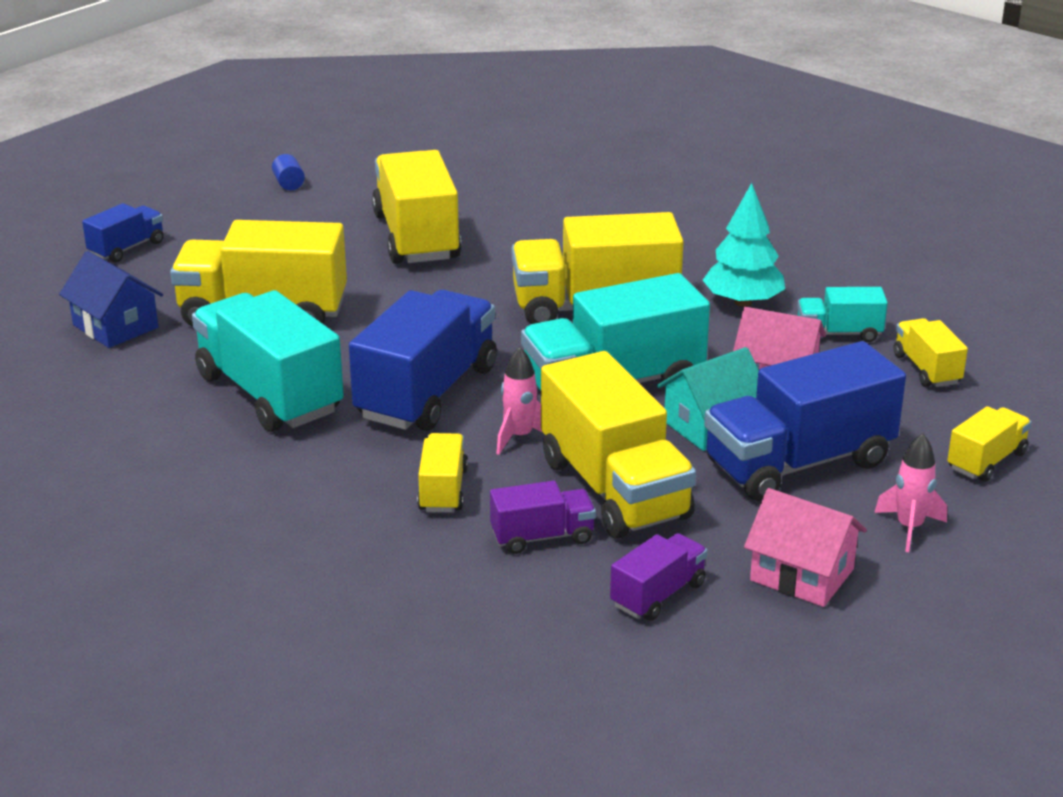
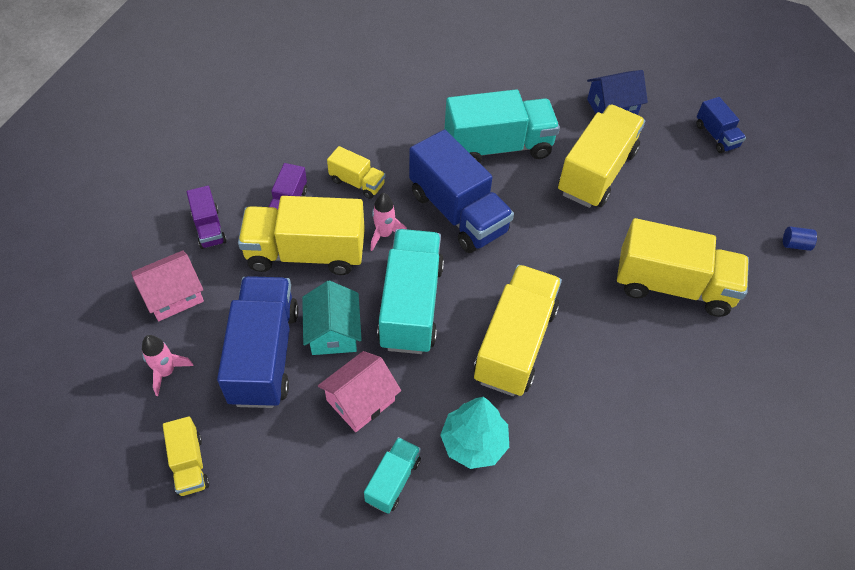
camera: 115 degrees right, 25 degrees up
(926, 369) = (311, 508): yellow truck -> none

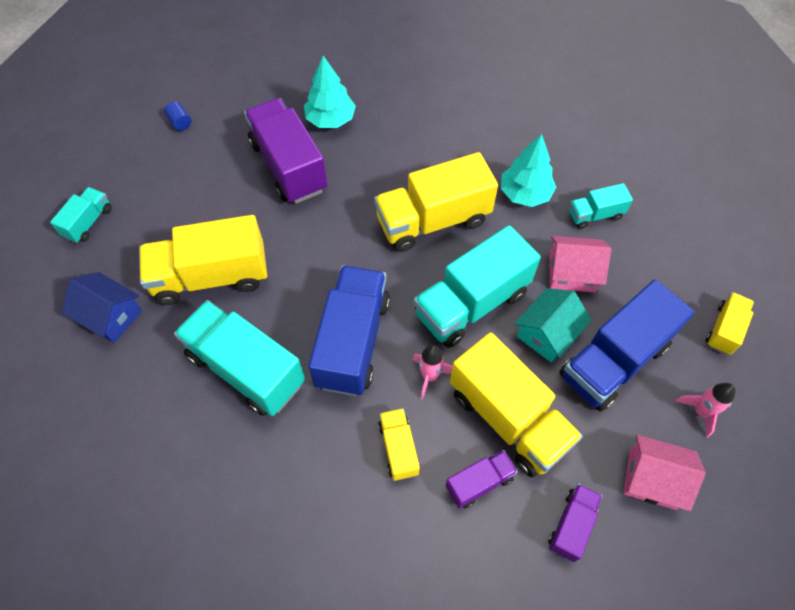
camera: 130 degrees left, 5 degrees up
(673, 286) = (289, 166): yellow truck -> purple truck
(710, 356) = (330, 119): none -> turquoise tree
(716, 136) = (88, 222): blue truck -> turquoise truck

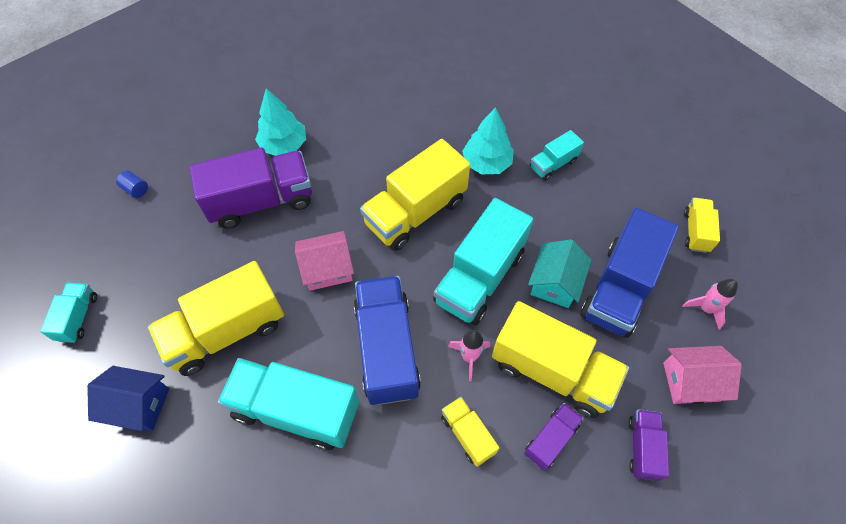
camera: 20 degrees left, 0 degrees up
(289, 166) = (261, 201): purple truck -> purple truck turned 120 degrees clockwise
(572, 273) = (554, 222): pink house -> pink house (327, 269)

